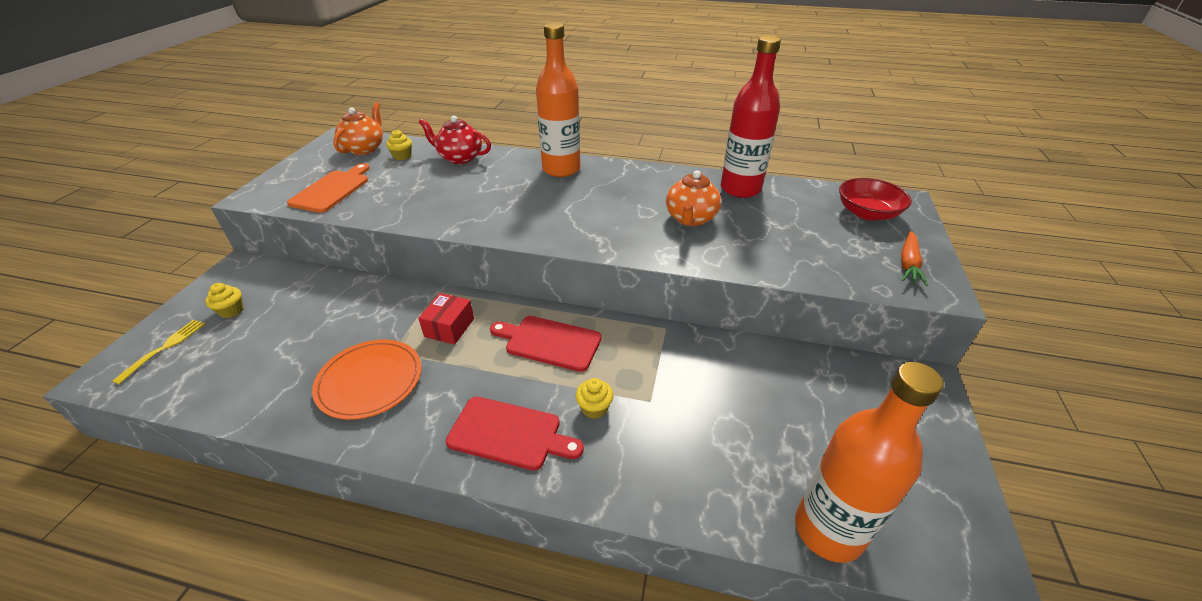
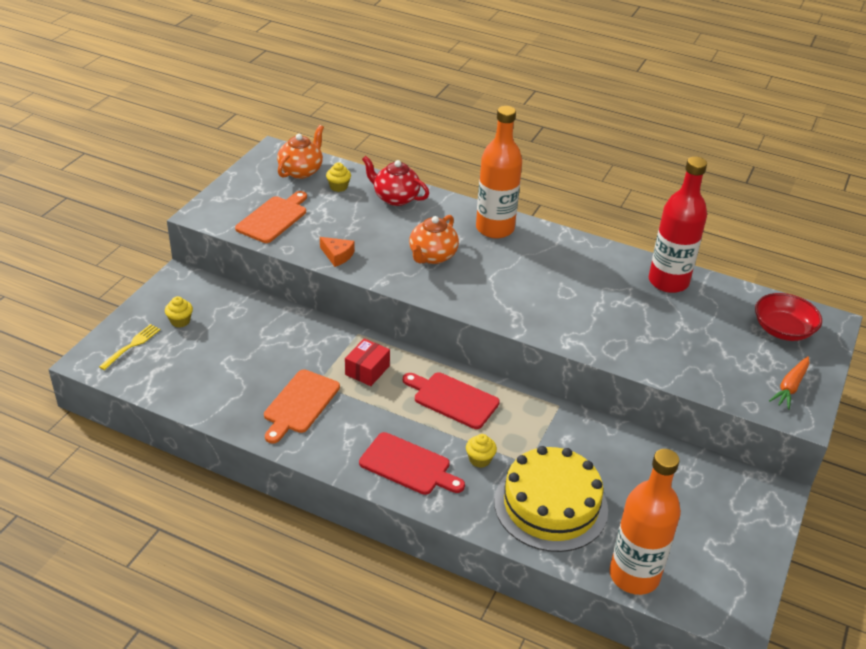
camera: 10 degrees right, 0 degrees up
(370, 381) = (300, 404): orange plate -> orange cutting board
(401, 213) = (337, 255): none -> orange cheese
(690, 219) = (606, 307): orange teapot -> orange teapot (432, 256)
(693, 451) = (550, 505): none -> yellow cake

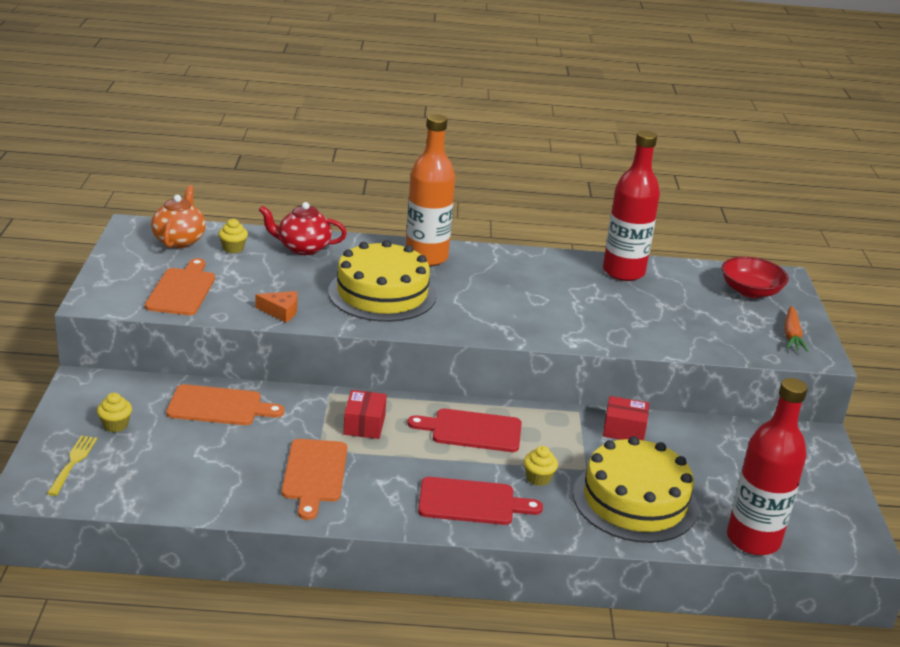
camera: 25 degrees left, 10 degrees down
(265, 324) = (219, 406): none -> orange cutting board
(432, 256) = (382, 293): orange teapot -> yellow cake
(588, 434) = (624, 430): none -> red box
(634, 575) = (753, 540): orange bottle -> red bottle

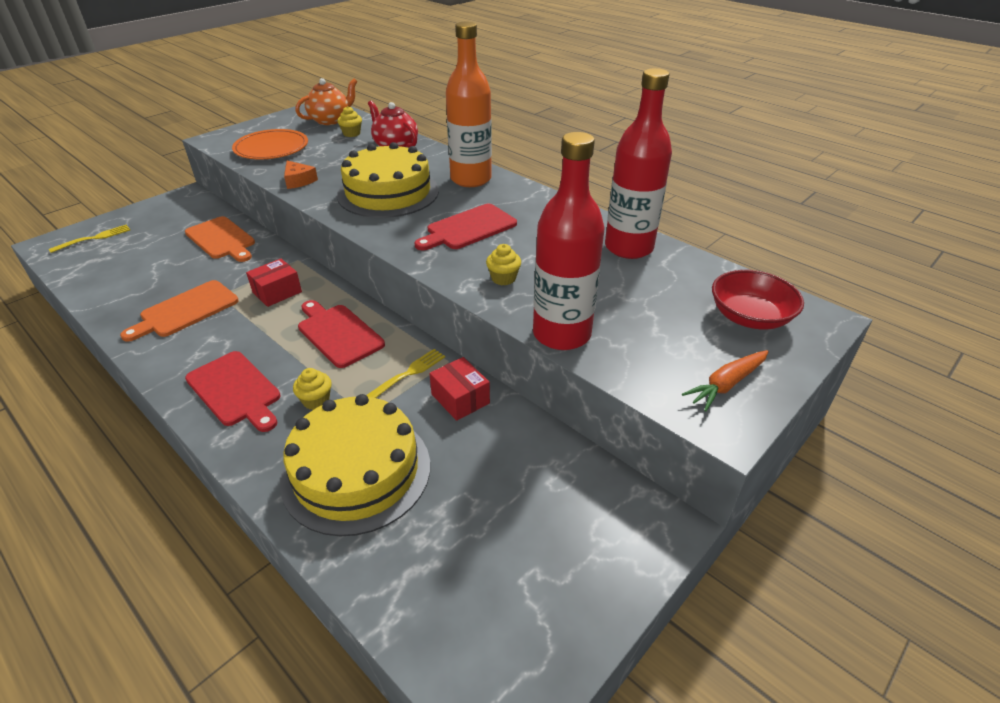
camera: 45 degrees right, 10 degrees up
(115, 425) = (153, 226): yellow cupcake -> yellow cupcake (503, 278)
(182, 290) = (271, 148): orange cutting board -> orange plate
(498, 299) = (468, 228): none -> red cutting board
(567, 432) = (408, 374): none -> yellow fork
(753, 540) = (396, 594): red bottle -> red bottle (561, 334)

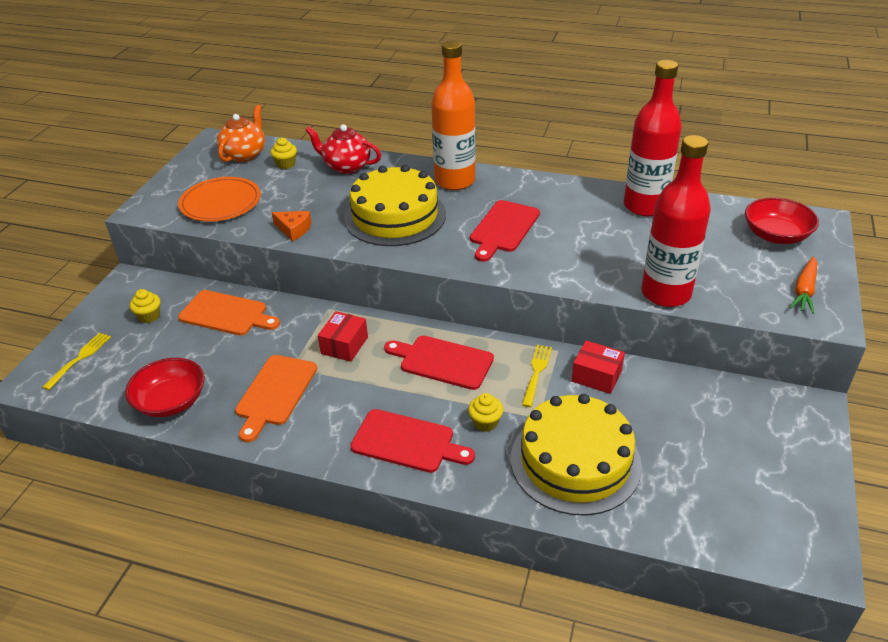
camera: 25 degrees left, 0 degrees up
(112, 289) = (171, 401): none -> red bowl
(503, 278) = (578, 263): yellow cupcake -> yellow cupcake (149, 316)

